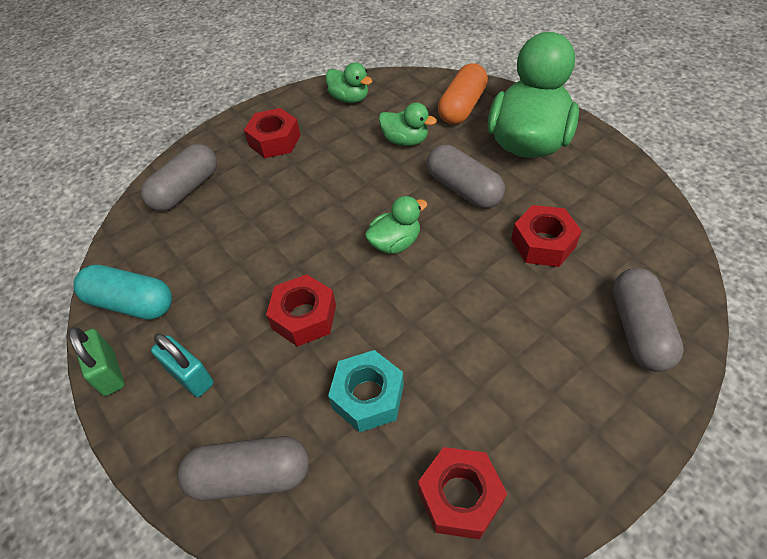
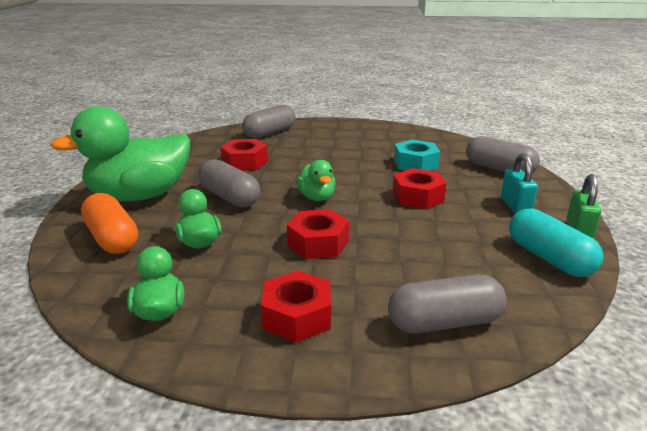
camera: 140 degrees left, 25 degrees down
(395, 243) = (317, 197): green duck -> green duck turned 120 degrees counterclockwise
(460, 496) = (409, 137): red nut -> red nut (318, 243)
(462, 107) = (112, 238): orange capsule -> orange capsule turned 75 degrees clockwise
(463, 189) = (230, 197): grey capsule -> grey capsule turned 45 degrees counterclockwise

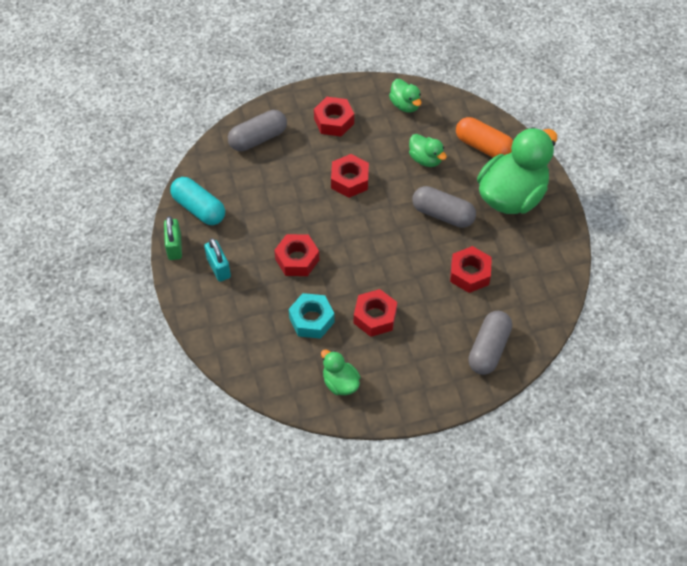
camera: 160 degrees right, 30 degrees up
(317, 197) = (376, 234): green duck -> green duck (340, 383)
(353, 157) = (375, 317): none -> red nut
(499, 169) = (232, 333): grey capsule -> none

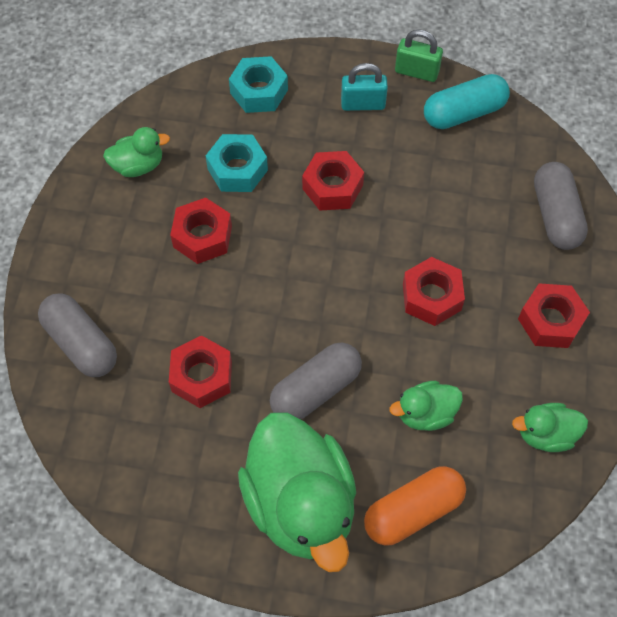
camera: 115 degrees right, 5 degrees up
(237, 336) = (259, 91): none -> turquoise nut

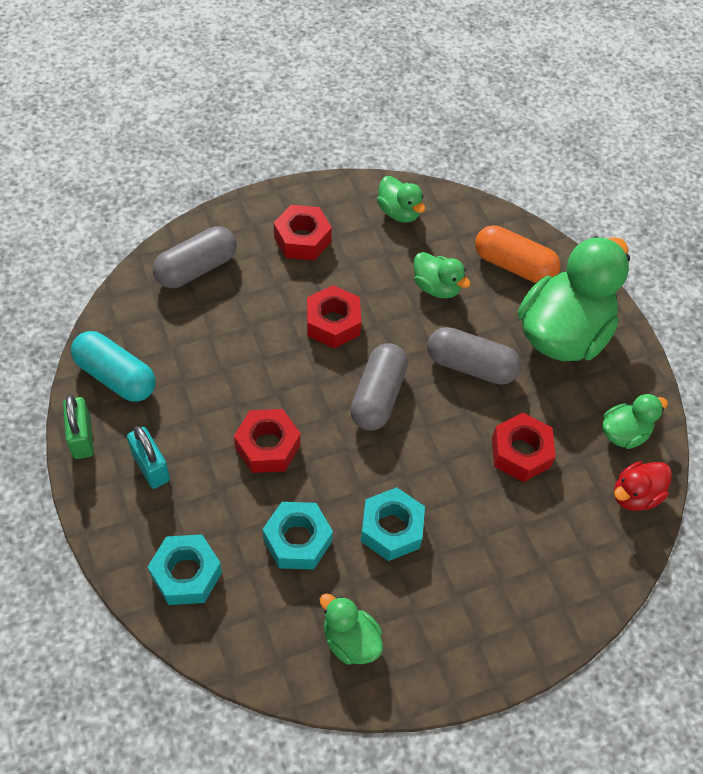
camera: 125 degrees left, 5 degrees down
(81, 343) = (564, 568): grey capsule -> grey capsule (378, 396)
(98, 448) = (635, 495): none -> red duck
(160, 483) = (624, 433): none -> green duck
(202, 236) = (391, 529): red nut -> turquoise nut

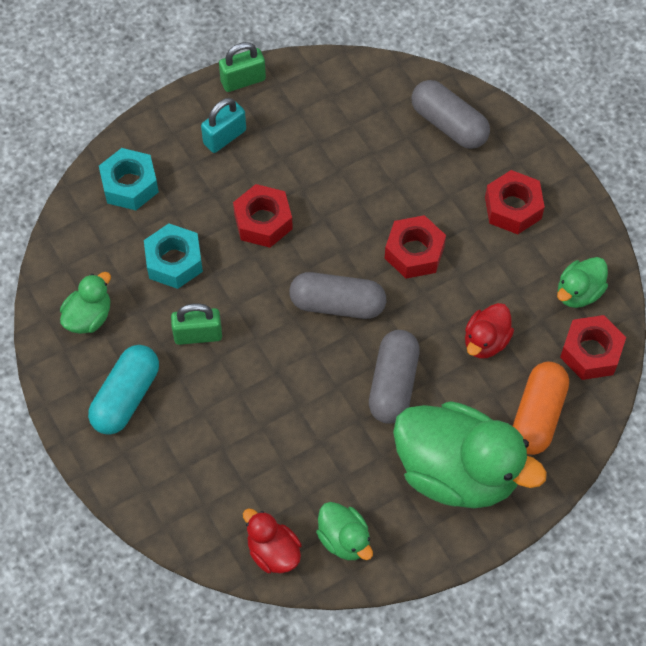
camera: 85 degrees right, 5 degrees up
(116, 376) = (310, 89): turquoise capsule -> turquoise capsule (126, 397)
(391, 529) = (198, 335): turquoise nut -> green padlock
(436, 287) = (486, 341): green duck -> red duck
(520, 452) = (300, 440): red nut -> red nut (591, 352)

